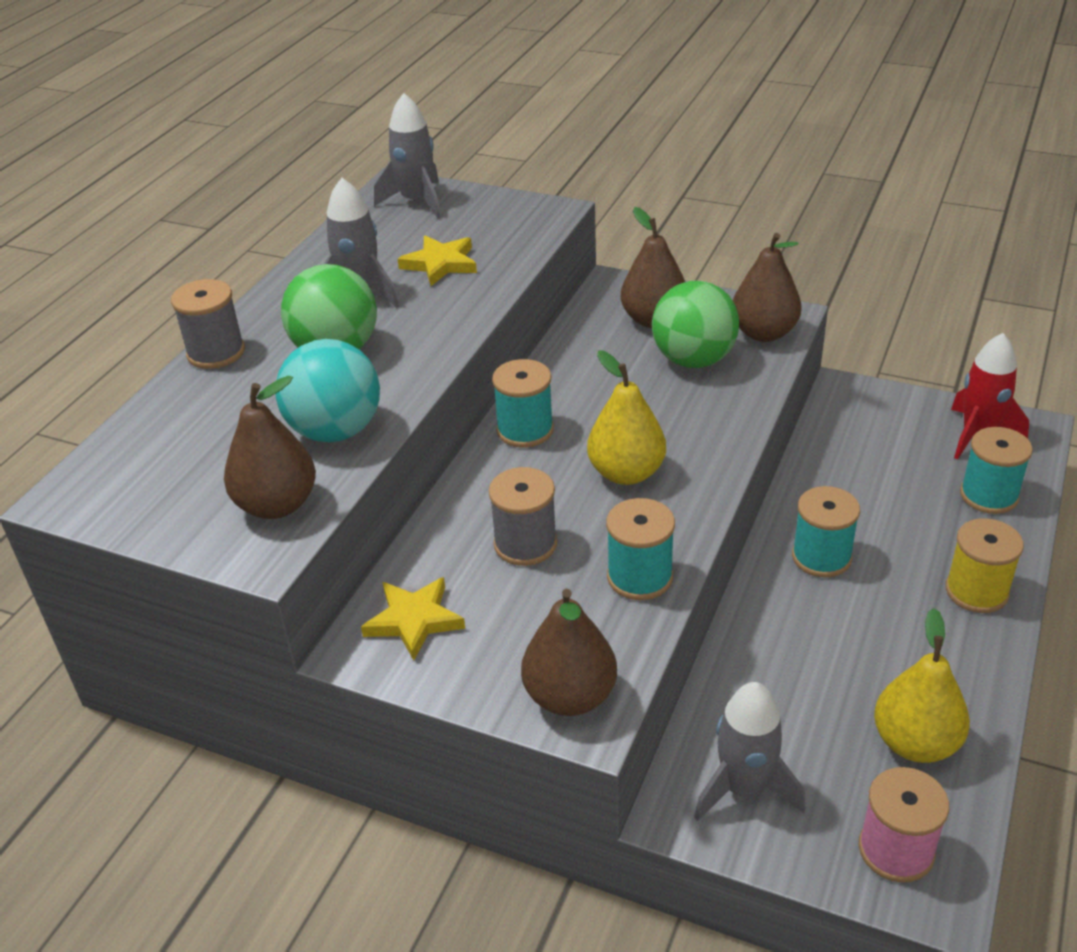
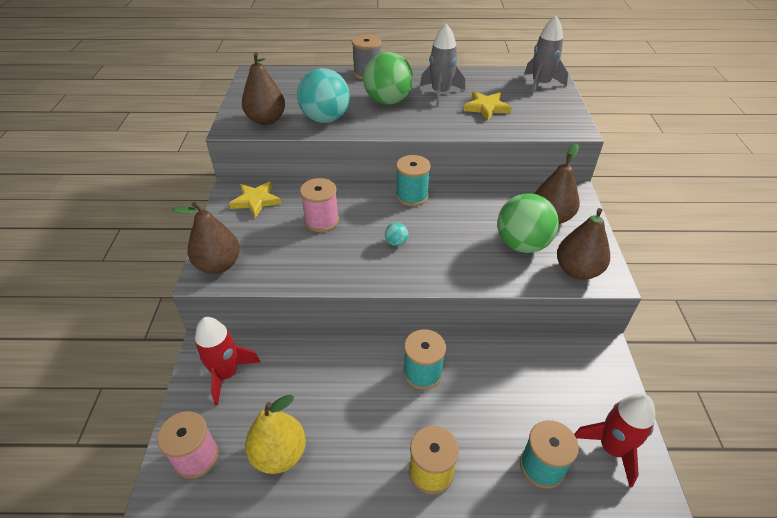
camera: 65 degrees right, 5 degrees up
(525, 544) = (321, 221): grey spool -> pink spool
(626, 473) = (396, 242): yellow pear -> turquoise ball
(640, 577) = (312, 269): turquoise spool -> none
(744, 788) = (226, 374): grey rocket -> red rocket

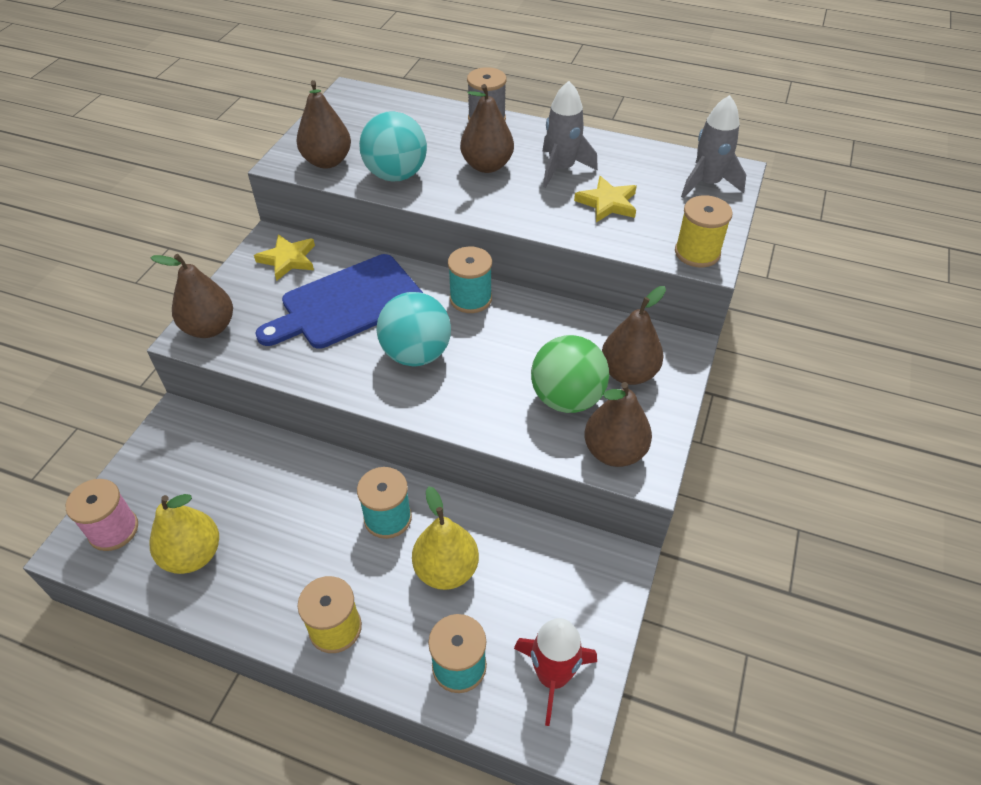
camera: 20 degrees right, 5 degrees up
(226, 374) = (182, 452): red rocket -> none
(321, 221) = (347, 303): pink spool -> blue cutting board
(388, 101) = (487, 166): green ball -> brown pear
(396, 242) = (416, 354): turquoise ball -> turquoise ball, size x2.45
(489, 397) = (446, 570): none -> yellow pear
(565, 125) = (697, 253): none -> yellow spool

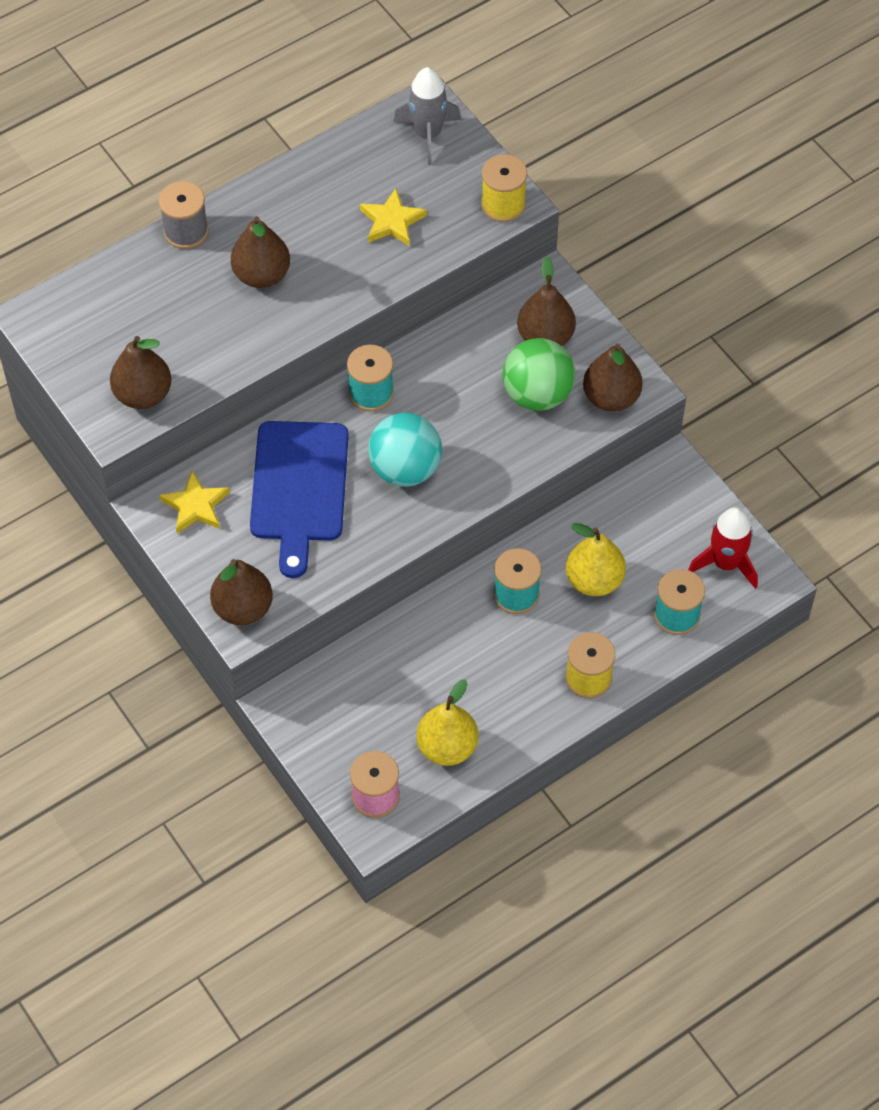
camera: 55 degrees left, 10 degrees up
(396, 175) = (214, 351): turquoise ball -> none
(561, 169) = (316, 223): grey rocket -> none

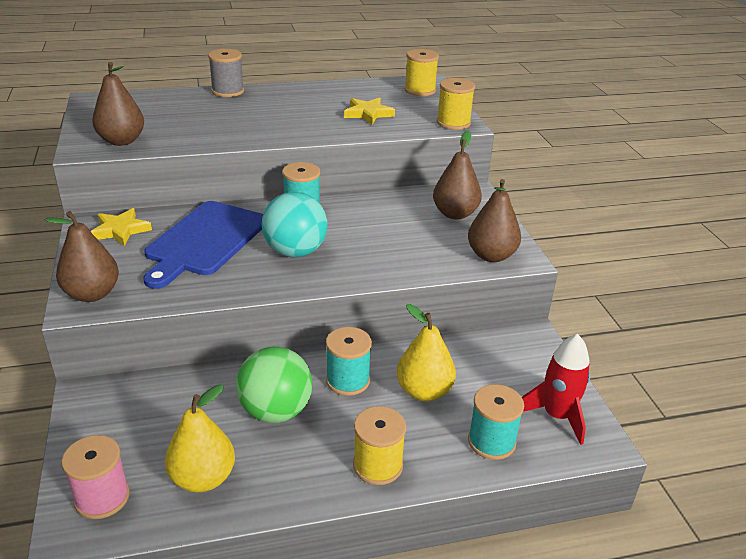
camera: 20 degrees right, 25 degrees down
(261, 275) = (258, 115): brown pear -> none
(428, 134) = (420, 90): grey rocket -> yellow spool
(537, 394) = (430, 239): green ball -> green ball (276, 411)

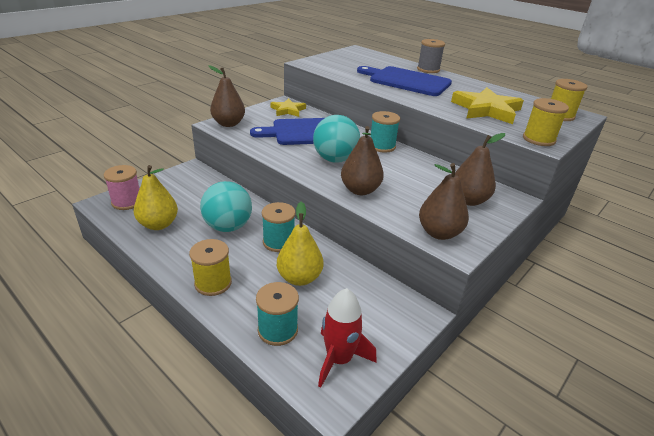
camera: 55 degrees right, 0 degrees up
(121, 141) = (328, 66): brown pear -> brown pear (360, 190)
(242, 117) = (406, 81): none -> blue cutting board
(276, 411) = (228, 227): green ball -> turquoise ball
(368, 114) = (486, 109): yellow star -> yellow star, size x1.66

